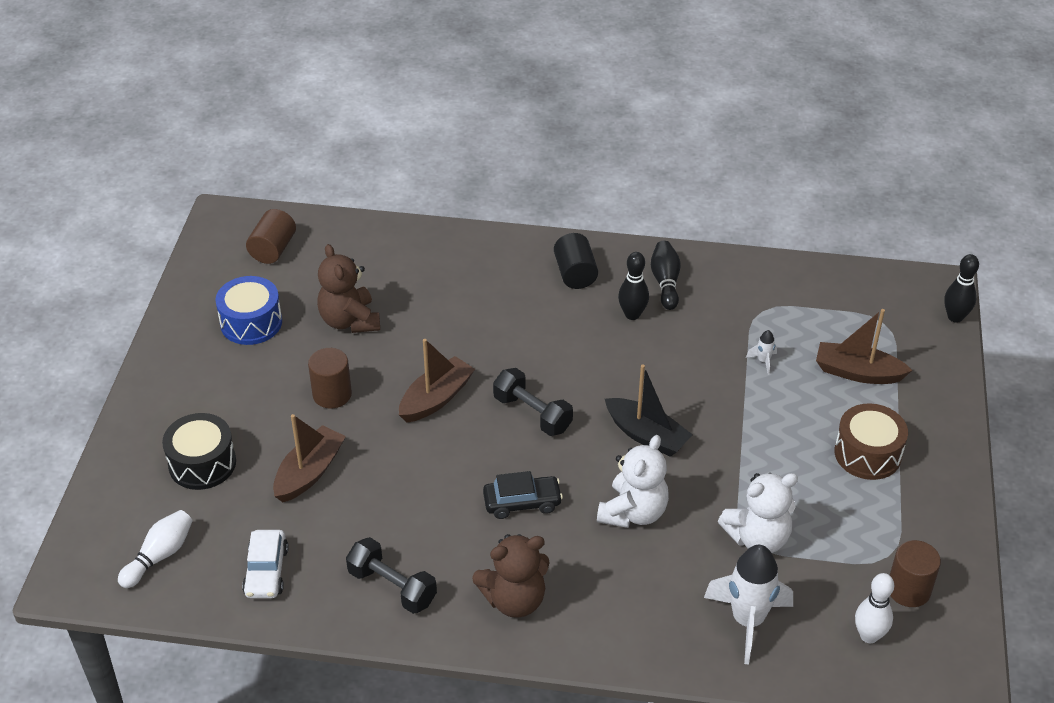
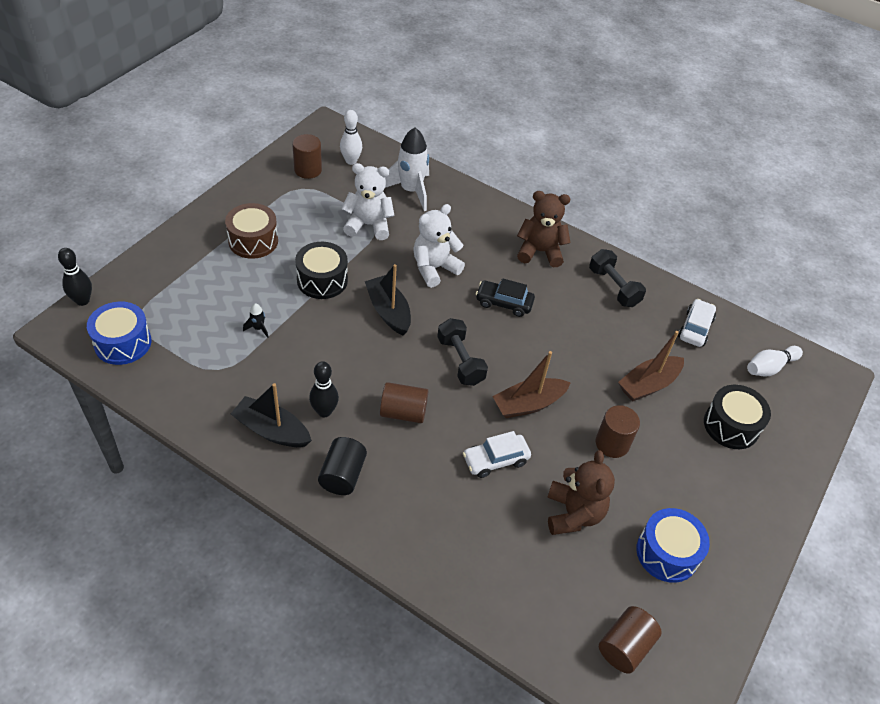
camera: 160 degrees left, 5 degrees up
(443, 336) = (495, 460): none -> white car
(558, 342) = (403, 412): none -> brown cylinder
(665, 282) = (272, 430): black bowling pin -> black boat
(748, 440) = (322, 280): none -> black drum
(763, 361) = (258, 328): white rocket -> black rocket
(857, 372) = (201, 292): brown boat -> none
(871, 297) = (123, 343): none -> blue drum

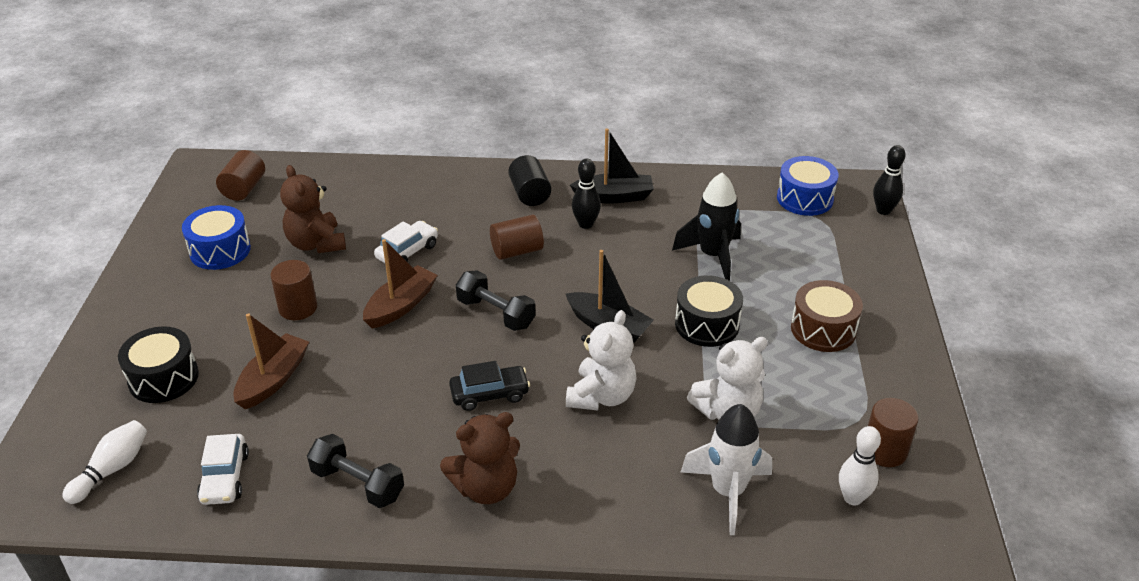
camera: 155 degrees right, 10 degrees down
(258, 328) = (713, 256): black rocket -> black rocket, size x2.40

